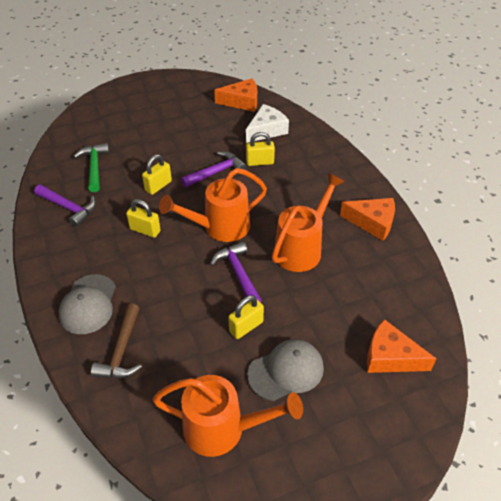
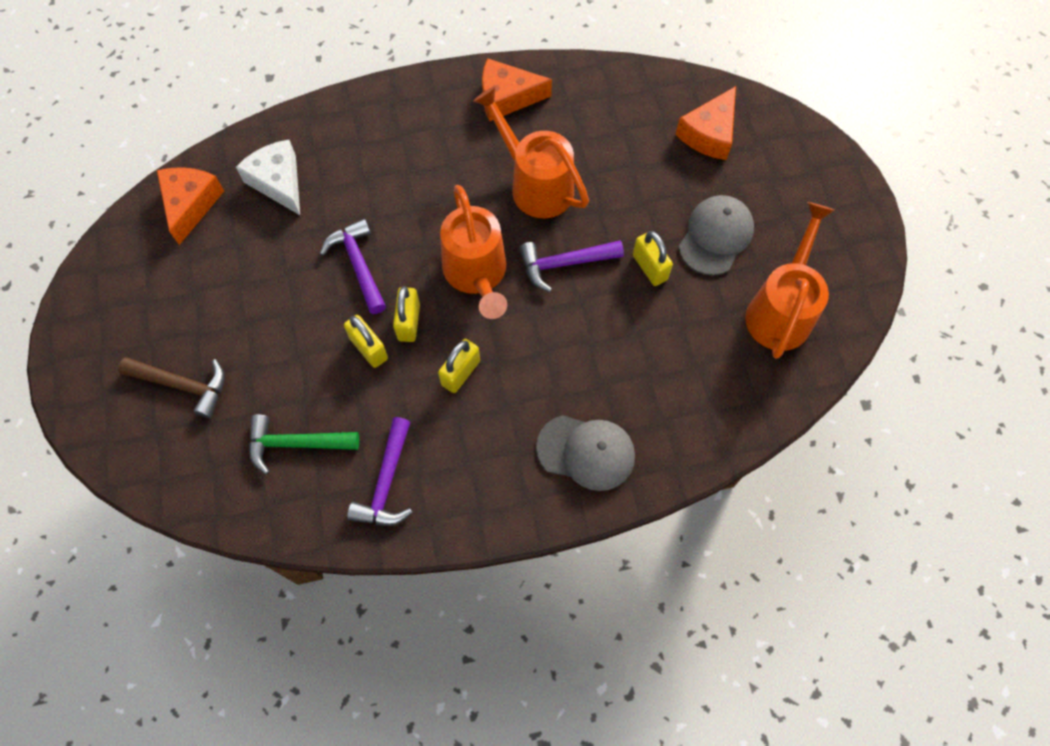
camera: 80 degrees left, 20 degrees up
(69, 208) = (386, 483): purple hammer -> purple hammer turned 150 degrees clockwise
(122, 351) = (667, 411): brown hammer -> brown hammer (183, 385)
(260, 162) = (352, 204): yellow padlock -> yellow padlock (409, 322)
(286, 371) = (716, 236): grey cap -> grey cap turned 45 degrees clockwise
(372, 223) = (507, 97): orange cheese -> orange cheese turned 120 degrees counterclockwise

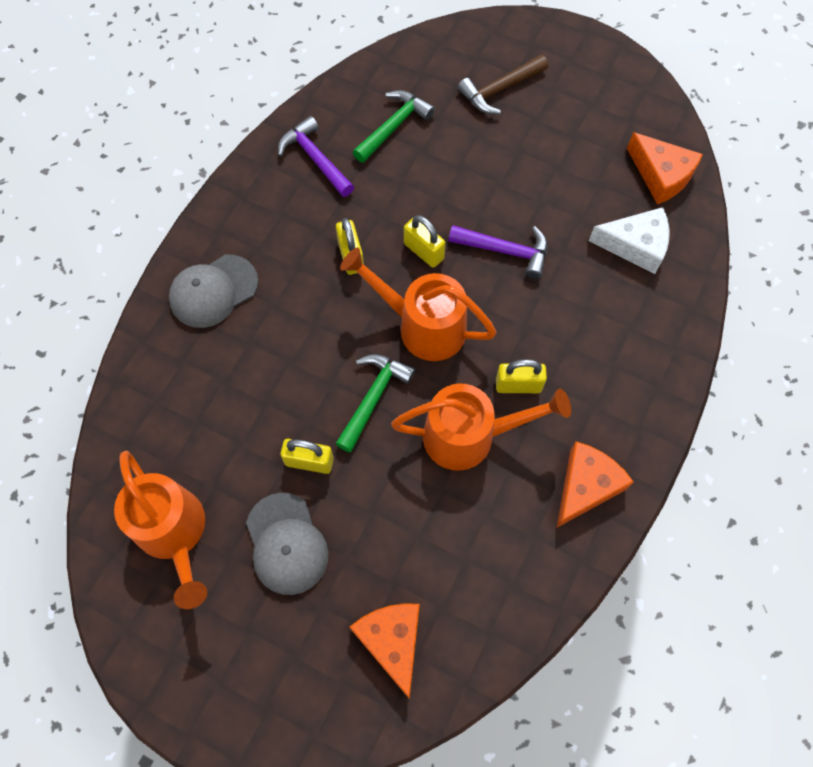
camera: 130 degrees right, 0 degrees up
(369, 348) = (426, 212): yellow padlock -> yellow padlock (518, 385)
(564, 264) = (373, 397): purple hammer -> green hammer

